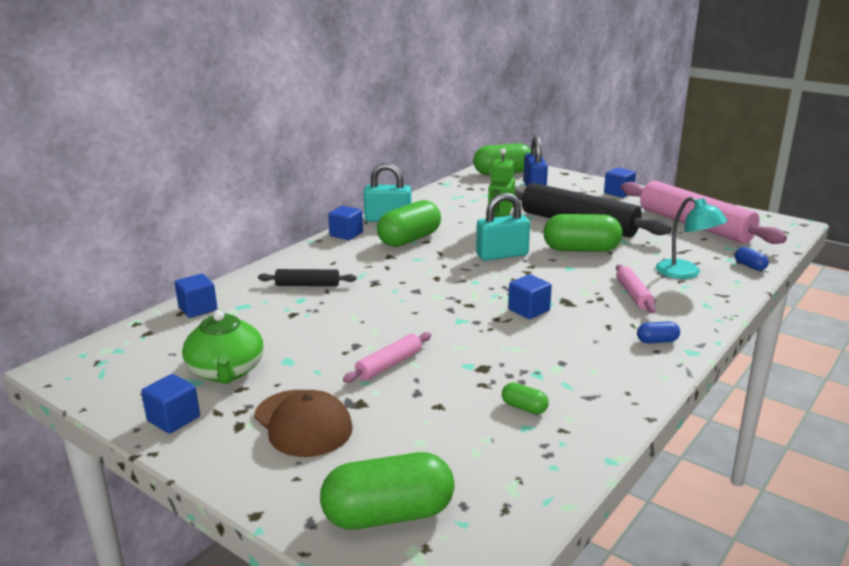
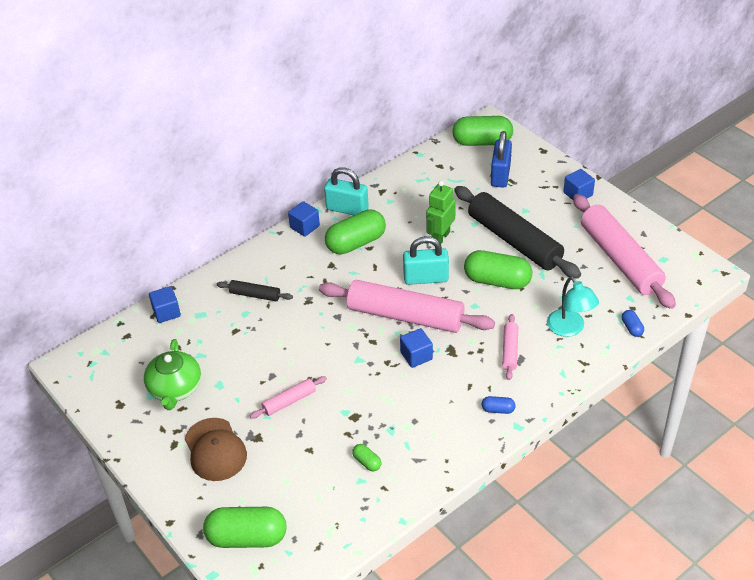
camera: 15 degrees right, 20 degrees up
(173, 419) = (133, 430): blue cube -> none
(496, 283) = (405, 316): none -> pink rolling pin

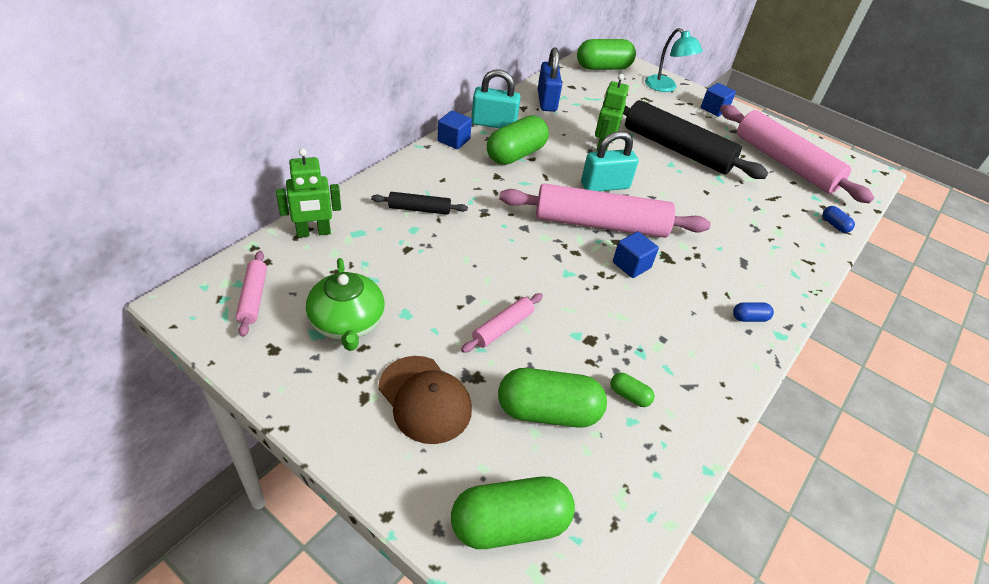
camera: 20 degrees left, 0 degrees up
(166, 312) = (313, 232): blue cube -> green robot
(497, 281) = (679, 186): green capsule -> green capsule (548, 412)
(500, 175) = (634, 94): blue padlock -> blue padlock (546, 101)
(510, 350) = (728, 254): pink rolling pin -> pink rolling pin (253, 297)
(569, 329) = (776, 229): turquoise lamp -> turquoise lamp (665, 87)

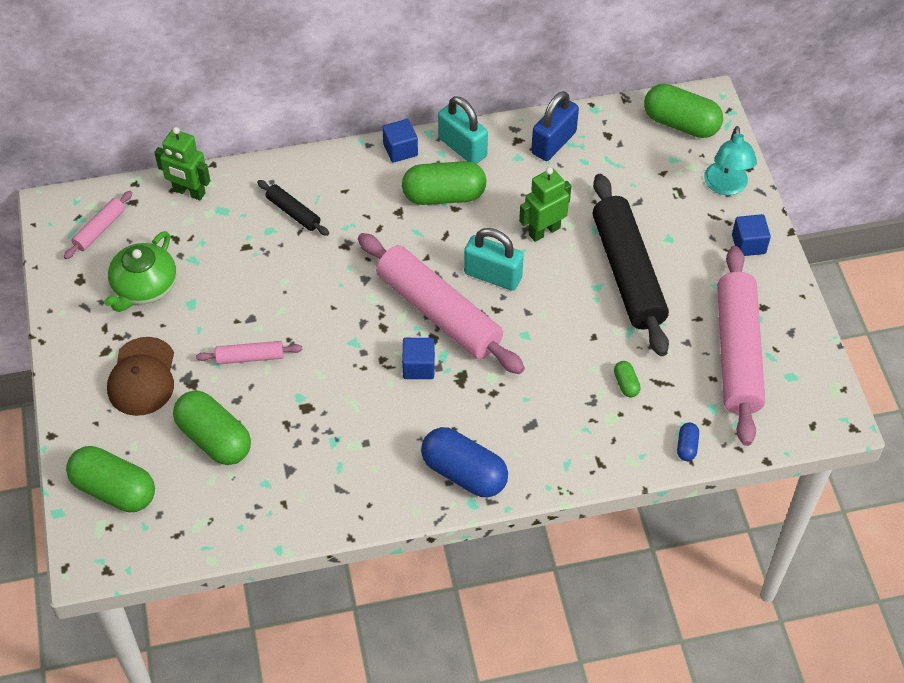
camera: 45 degrees right, 10 degrees up
(629, 395) = (285, 466): green capsule -> green capsule (626, 384)
(749, 318) = (464, 473): blue capsule -> blue capsule, size x2.25

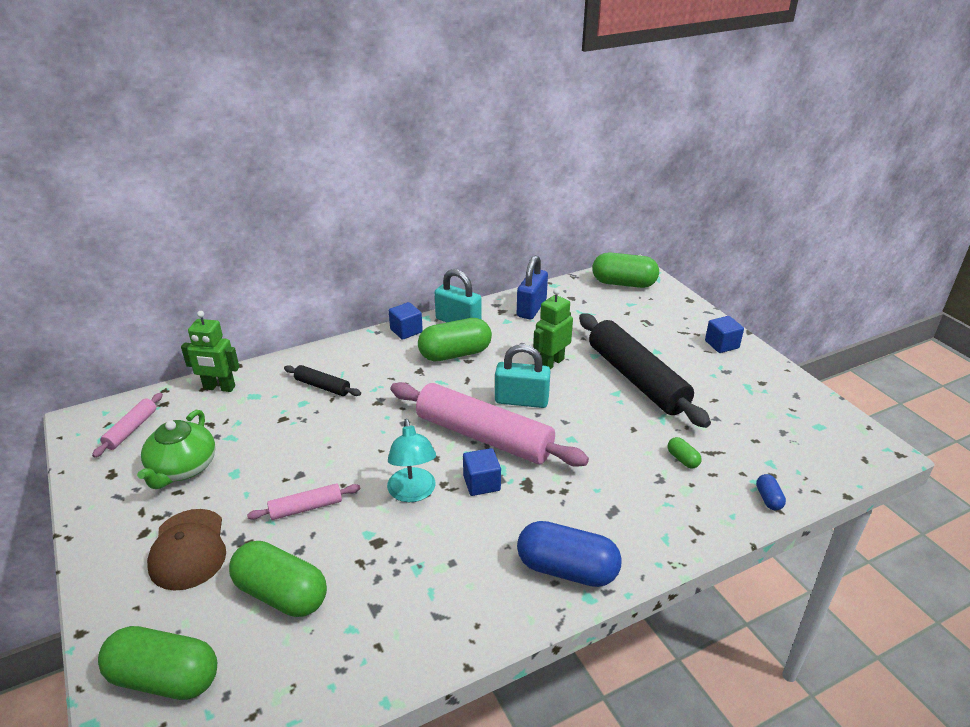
camera: 15 degrees left, 20 degrees down
(726, 186) = (680, 313): turquoise lamp -> turquoise lamp (413, 493)
(737, 352) = (763, 417): pink rolling pin -> none

